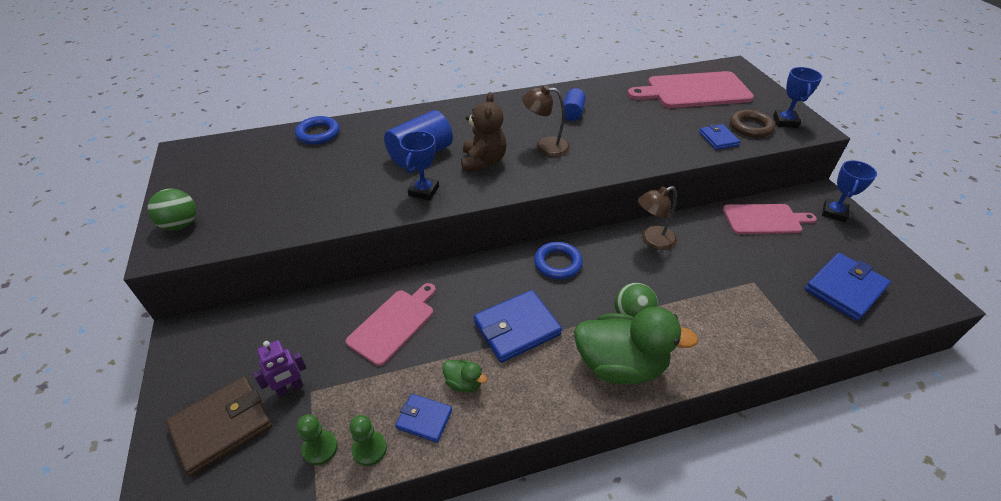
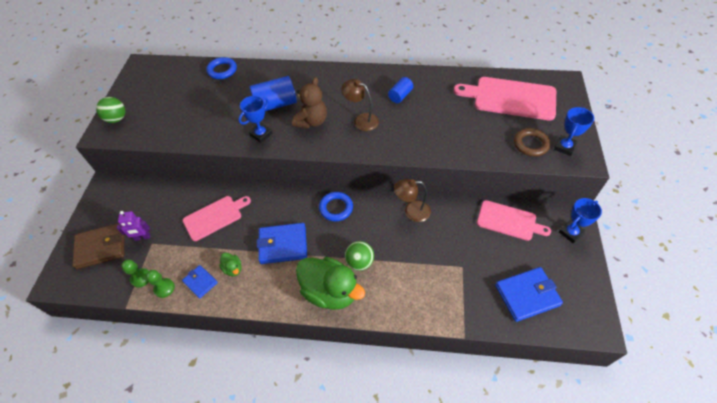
camera: 25 degrees right, 10 degrees up
(718, 139) = (495, 148): blue wallet -> none

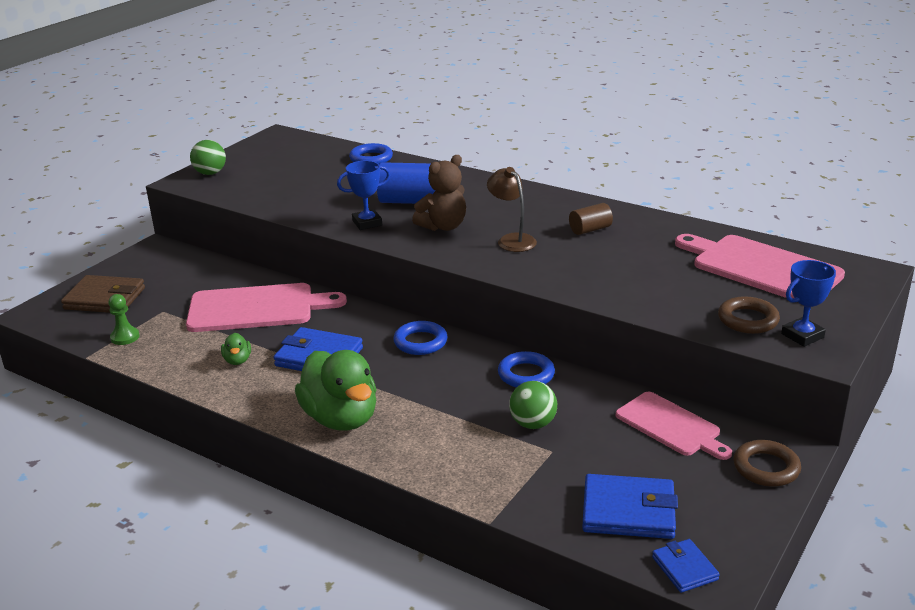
camera: 25 degrees right, 25 degrees down
(142, 237) = (157, 303): purple robot -> none
(164, 288) = (143, 353): green pawn -> none
(200, 282) = (188, 361): blue wallet -> blue wallet (684, 568)
(215, 217) = (257, 308): pink cutting board -> pink cutting board, size x1.55
(360, 262) = (406, 402): green ball -> green ball (533, 424)
(400, 96) = (590, 229): blue cylinder -> brown cylinder
(411, 211) = (526, 374): brown lamp -> blue ring
(571, 233) = (766, 468): blue trophy -> brown ring

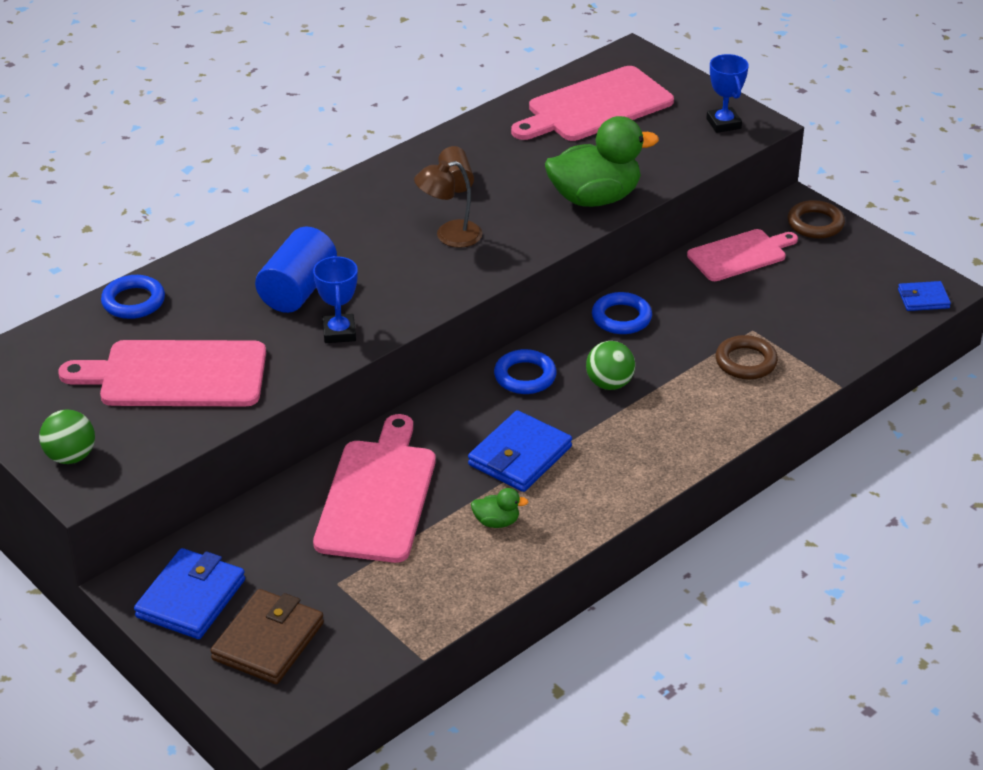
camera: 75 degrees left, 10 degrees up
(125, 337) = (389, 621): green pawn -> none
(299, 184) = (176, 375): none -> pink cutting board
(341, 418) = (648, 454): green duck -> green duck (595, 198)
(443, 226) = (385, 277): brown teddy bear -> none
(533, 424) = (707, 331): green ball -> green ball (609, 384)
(628, 511) = (848, 308): blue wallet -> blue wallet (191, 598)
(748, 320) = (685, 142): brown ring -> brown ring (746, 362)

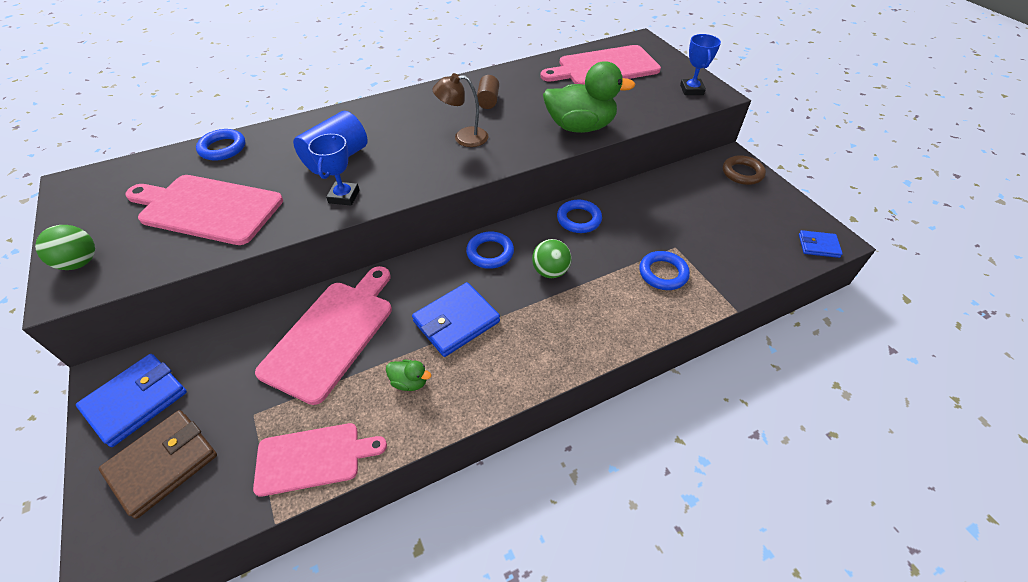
camera: 15 degrees right, 10 degrees up
(740, 255) = (681, 186): pink cutting board -> pink cutting board (313, 458)
(746, 362) = (663, 273): brown ring -> blue ring

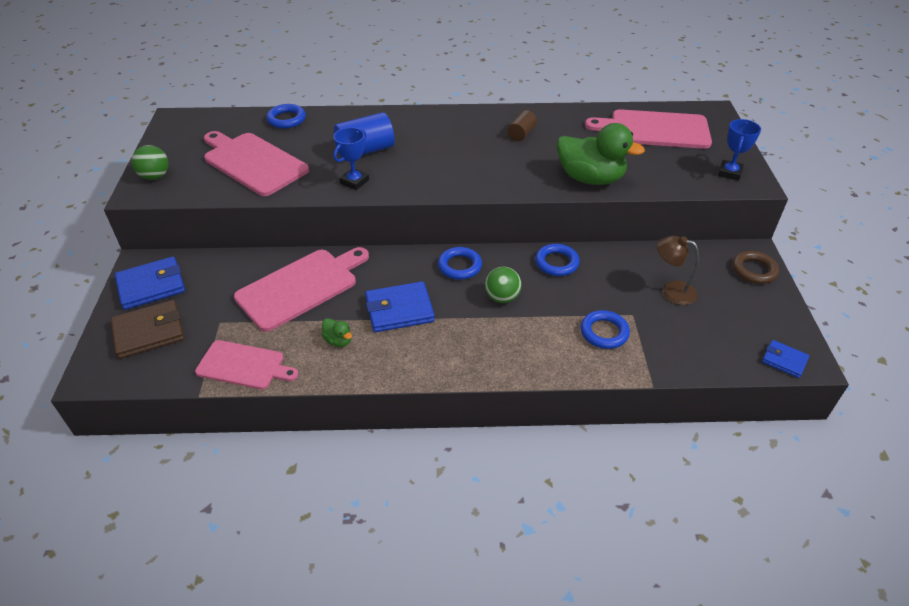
camera: 25 degrees right, 5 degrees down
(463, 137) = (479, 160): brown lamp -> brown lamp (671, 291)

